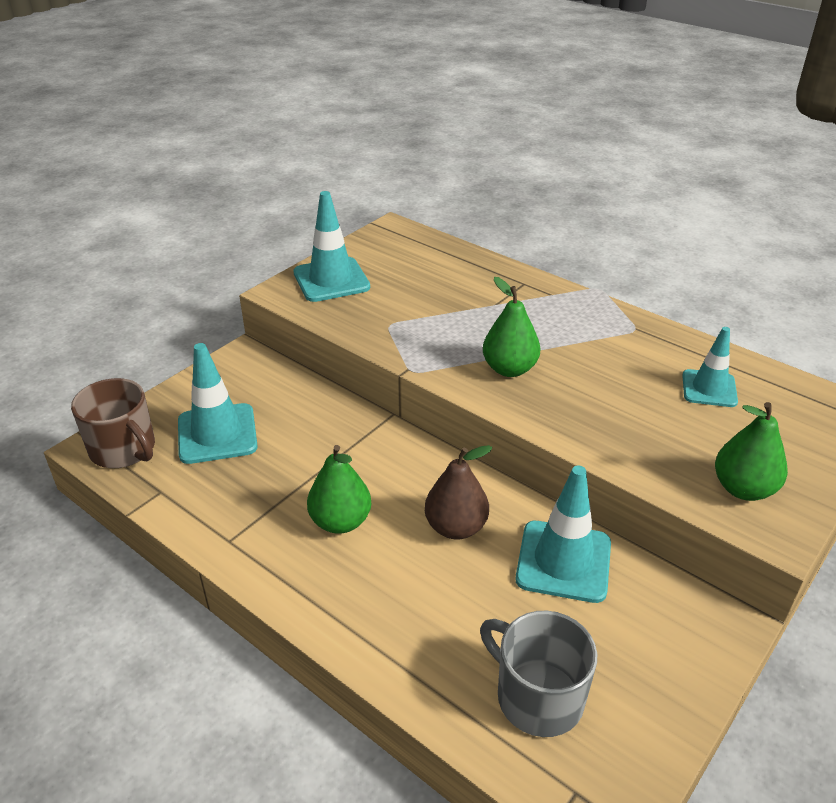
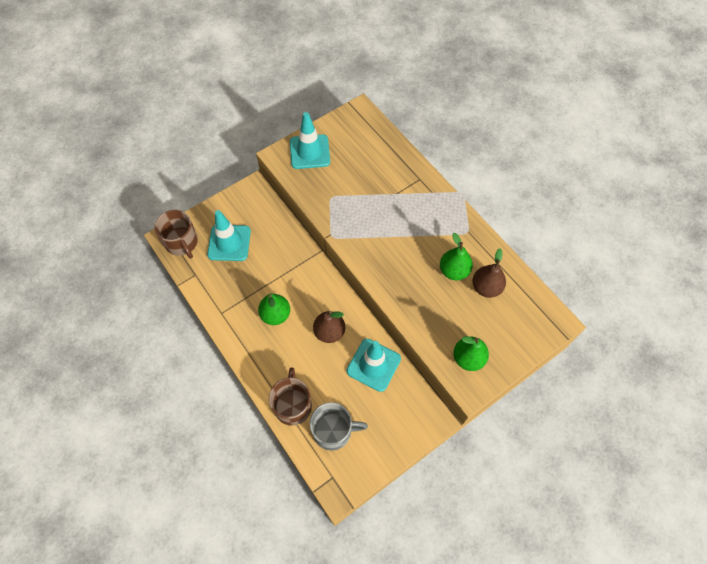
camera: 15 degrees right, 25 degrees up
(431, 668) = (293, 405): none -> brown mug
(509, 369) = (384, 247): green pear -> green pear (454, 271)
(537, 696) = (333, 431): grey mug -> grey mug turned 120 degrees clockwise
(709, 388) = (486, 287): turquoise traffic cone -> brown pear

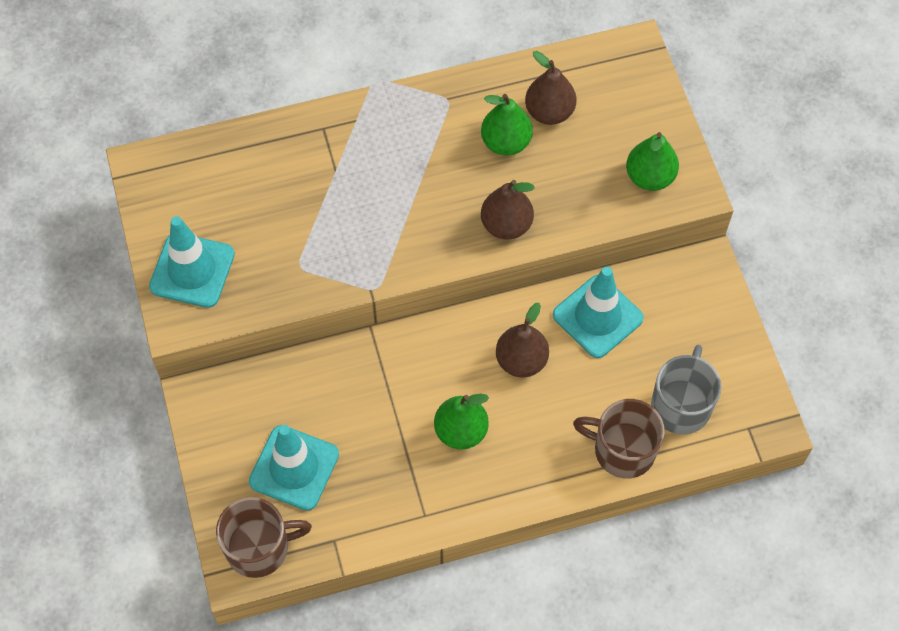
camera: 70 degrees left, 0 degrees up
(399, 288) = (506, 225): none -> brown pear

